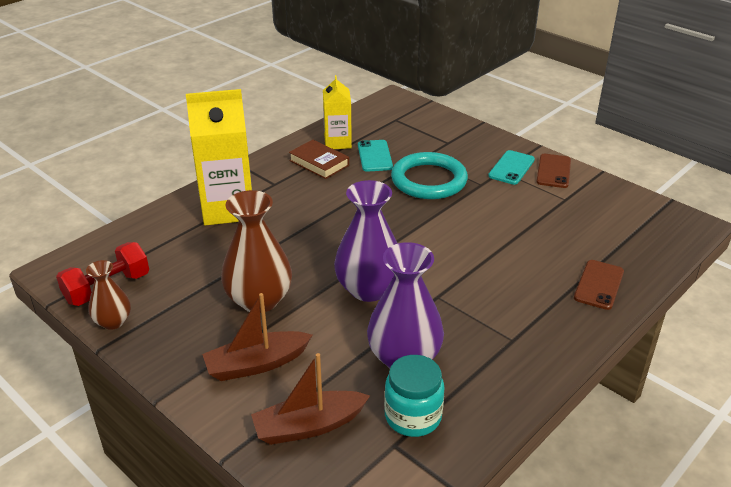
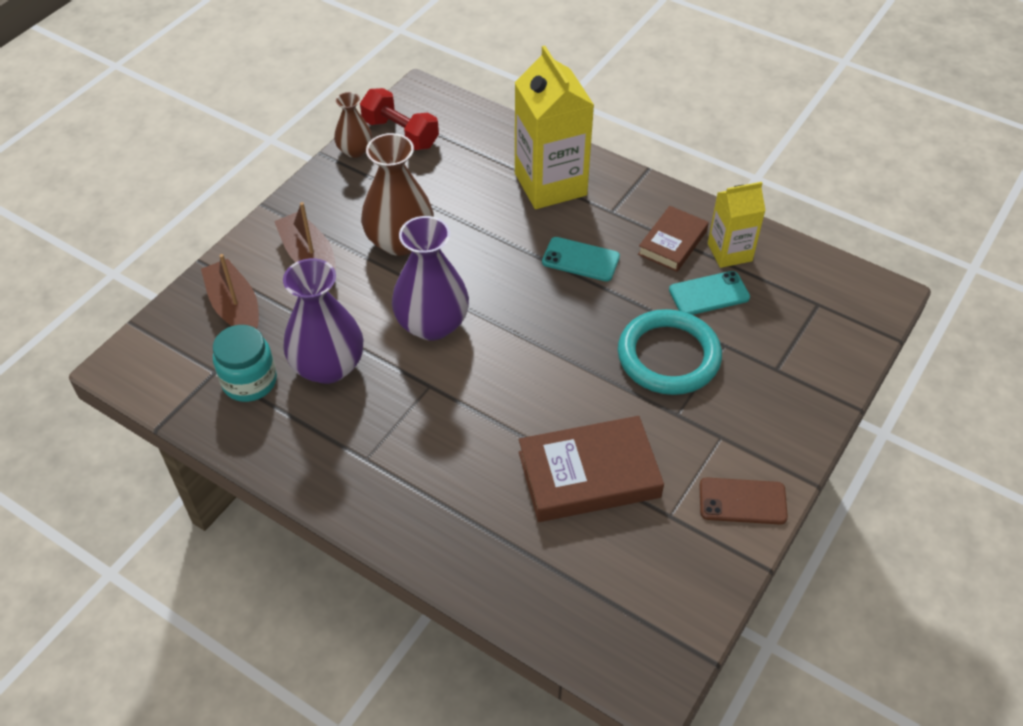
camera: 80 degrees right, 15 degrees up
(511, 168) = (733, 448): turquoise phone -> turquoise phone (580, 259)
(531, 227) = (589, 474): none -> brown book
(599, 285) = (479, 549): brown phone -> none

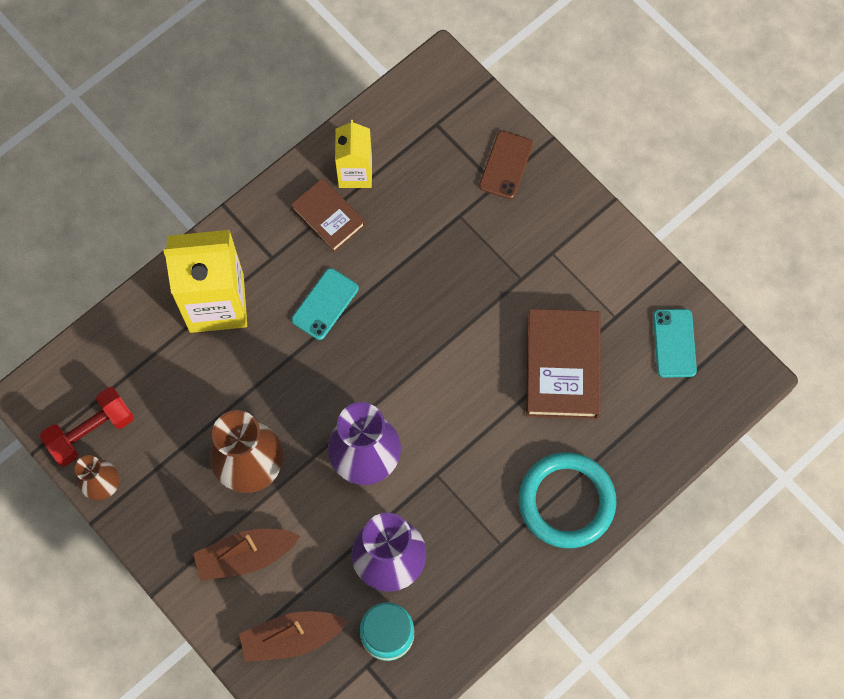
camera: 75 degrees left, 20 degrees up
(668, 356) = (459, 265): turquoise ring -> turquoise ring (566, 501)
(709, 294) = (399, 208): turquoise phone -> turquoise phone (674, 343)
(742, 501) = (616, 259): brown phone -> brown phone (506, 165)

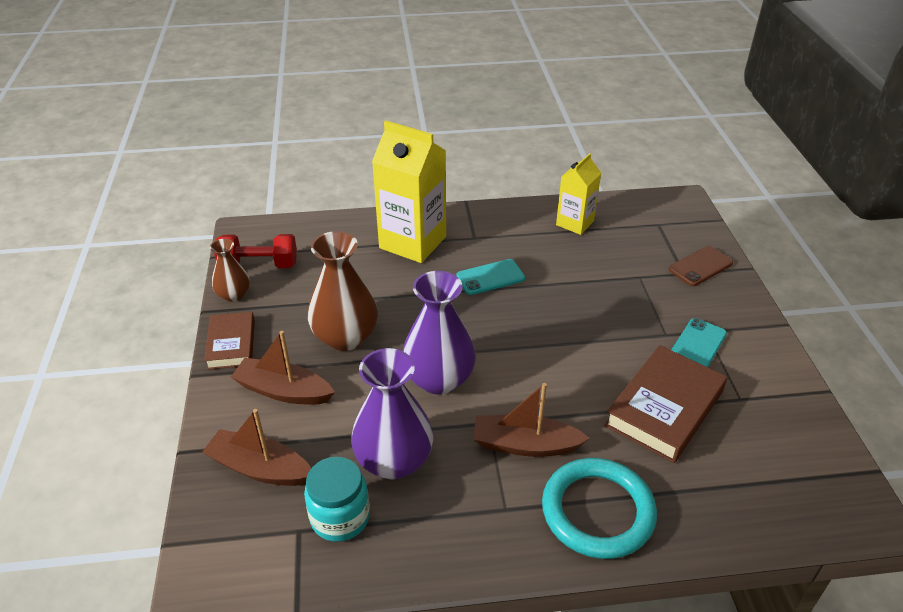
camera: 35 degrees right, 30 degrees down
(328, 217) = (535, 236): brown book -> brown book (231, 344)
(478, 476) = (525, 445): none -> brown boat
(674, 343) = (793, 446): turquoise phone -> turquoise phone (697, 345)

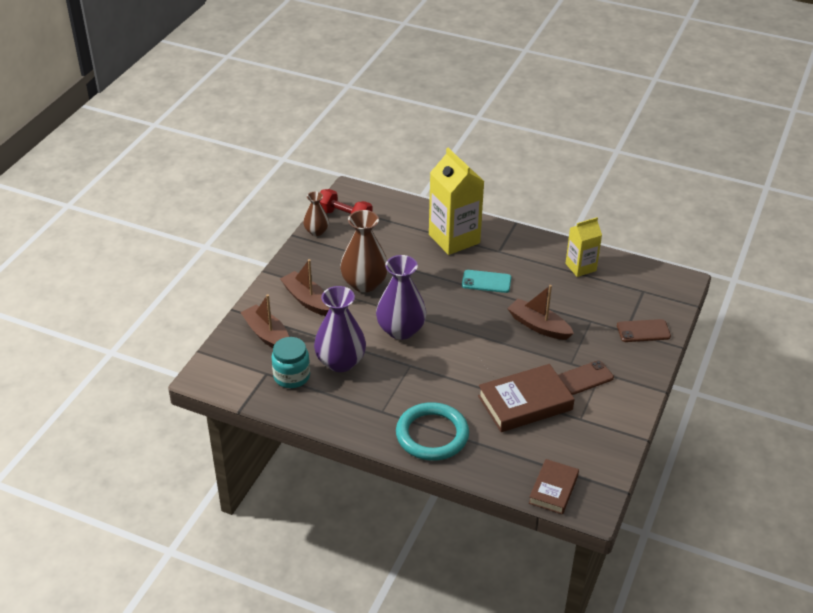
camera: 30 degrees right, 0 degrees up
(231, 344) = (296, 261): brown book -> brown book (553, 489)
(525, 445) = (421, 385): brown boat -> brown boat (538, 326)
(697, 345) = (585, 378): turquoise phone -> brown phone

